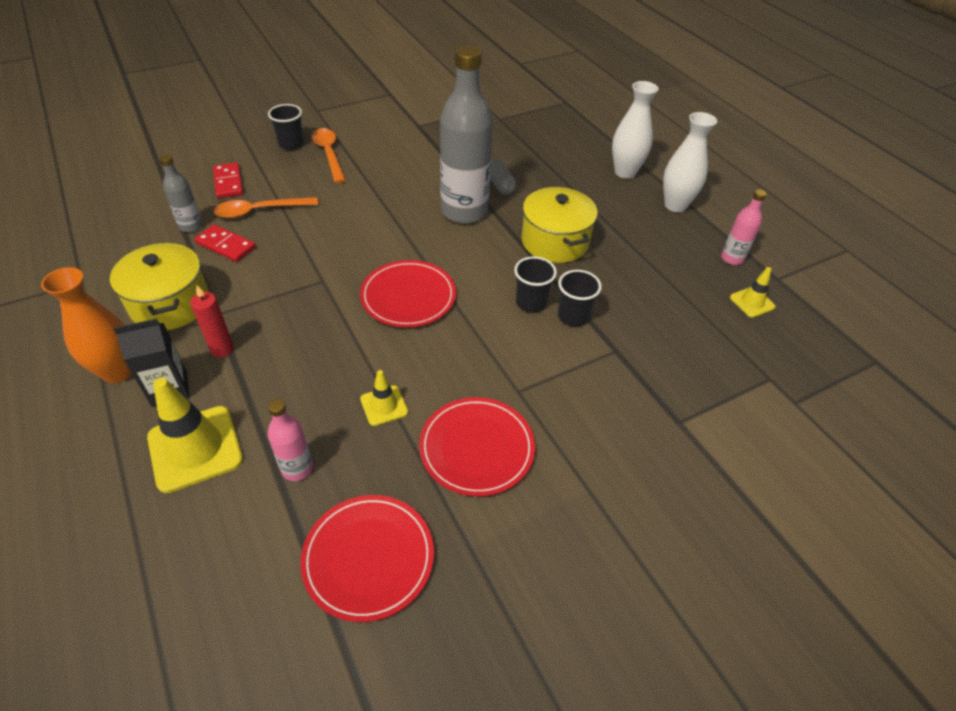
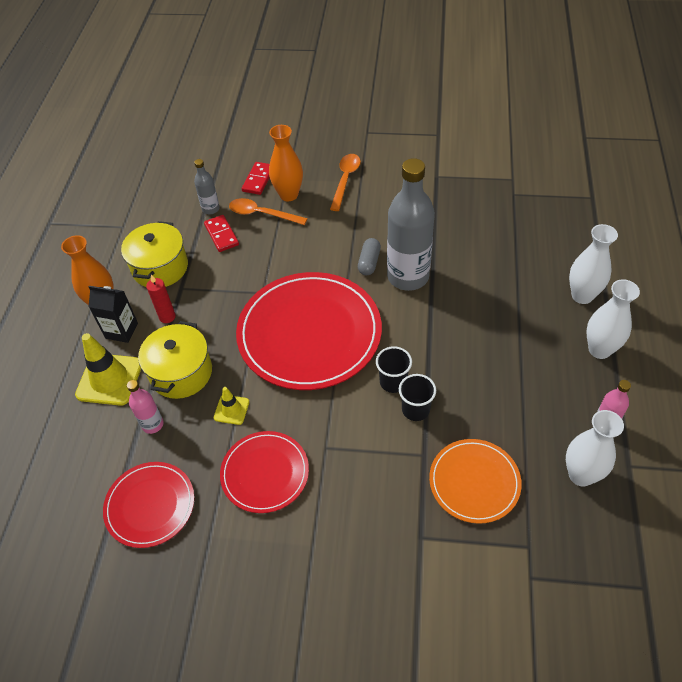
camera: 40 degrees right, 5 degrees up
(276, 185) = (289, 195): none -> orange vase
(291, 144) = (324, 160): black cup -> none
(408, 296) = (309, 333): red plate -> red plate, size x1.85
(500, 185) = (457, 263): grey capsule -> grey capsule (369, 262)
(555, 241) = (458, 337): yellow pot -> yellow pot (181, 372)
(678, 350) = (474, 482): none -> orange plate
(752, 302) = (581, 475): yellow traffic cone -> white vase

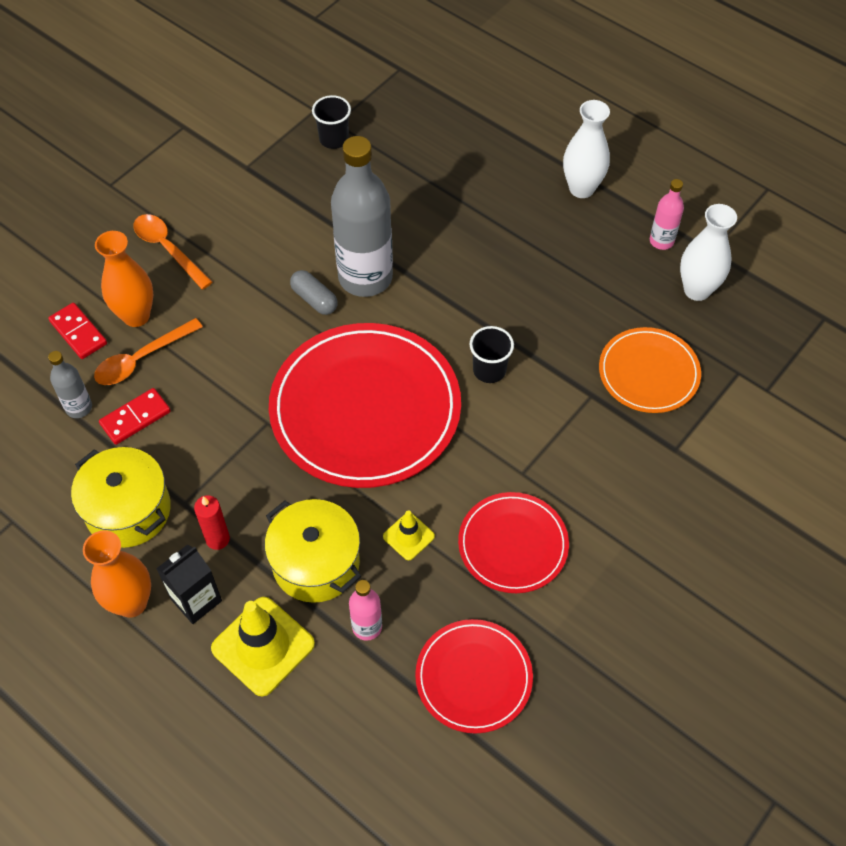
camera: 60 degrees left, 5 degrees up
(221, 235) = (135, 418): red domino -> red domino turned 45 degrees counterclockwise
(415, 410) = (536, 371): black cup -> black cup (334, 139)
(582, 295) = (511, 159): white vase -> none

